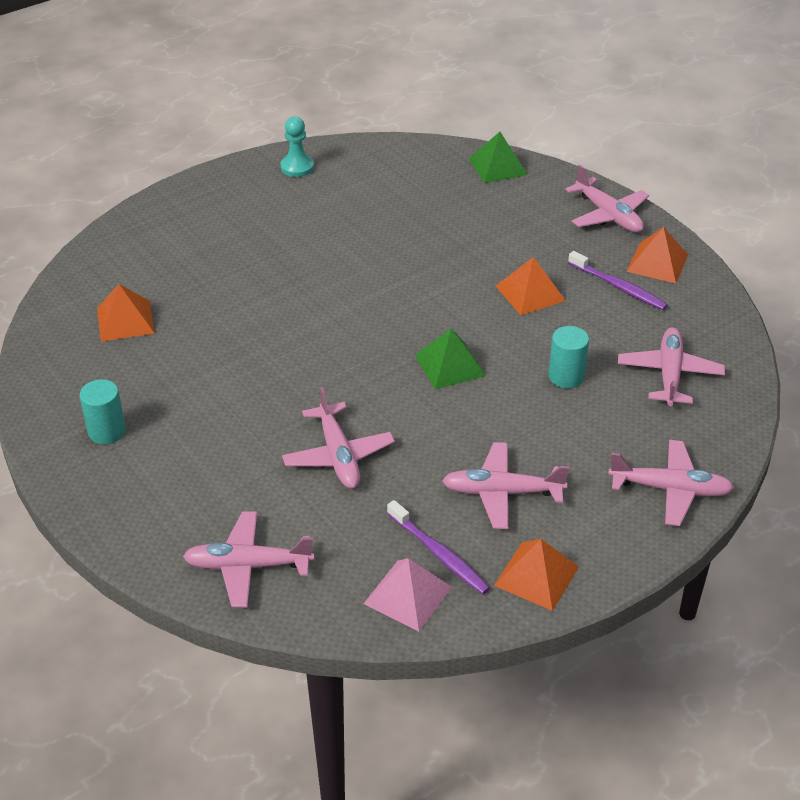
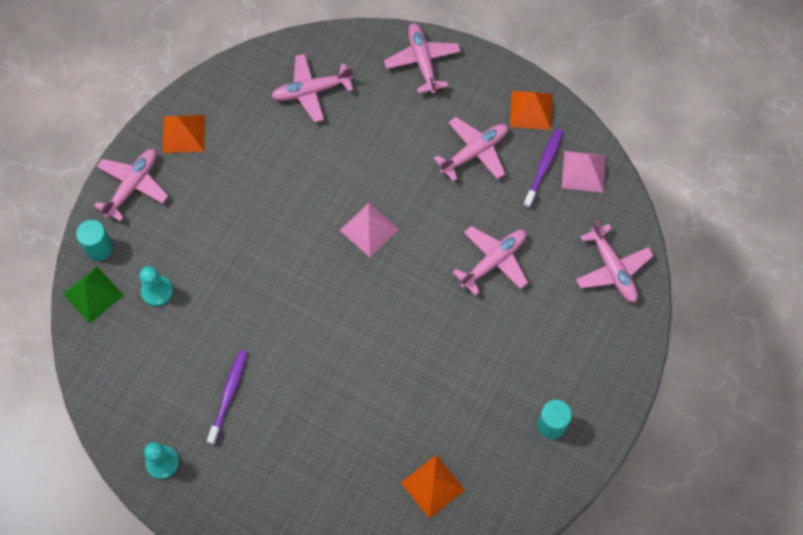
camera: 115 degrees left, 25 degrees up
(449, 365) = (369, 229): green pyramid -> pink pyramid
(474, 203) = (157, 291): none -> turquoise pawn
(501, 492) = (475, 152): pink plane -> pink plane turned 105 degrees counterclockwise
(530, 293) = (261, 207): orange pyramid -> none
(566, 376) = (345, 152): turquoise cylinder -> turquoise cylinder (99, 248)
(618, 287) = (226, 150): purple toothbrush -> purple toothbrush (228, 395)

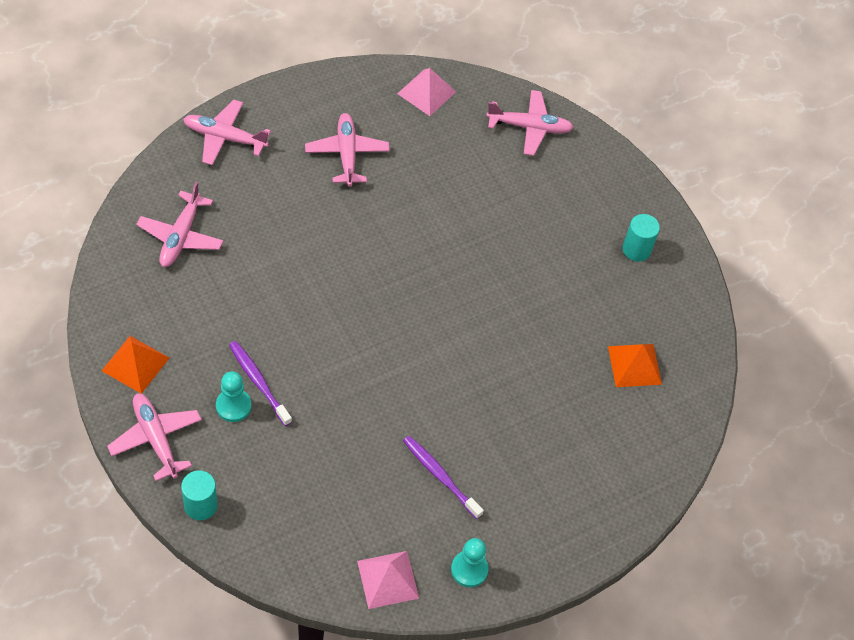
camera: 65 degrees left, 10 degrees down
(93, 294) = (247, 538): green pyramid -> none
(157, 291) = (288, 479): turquoise pawn -> turquoise pawn (233, 406)
(369, 229) = (359, 273): pink pyramid -> pink pyramid (388, 579)
(494, 261) = (461, 201): pink plane -> none
(531, 110) = (339, 92): orange pyramid -> none
(543, 167) = (400, 116): purple toothbrush -> purple toothbrush (258, 382)

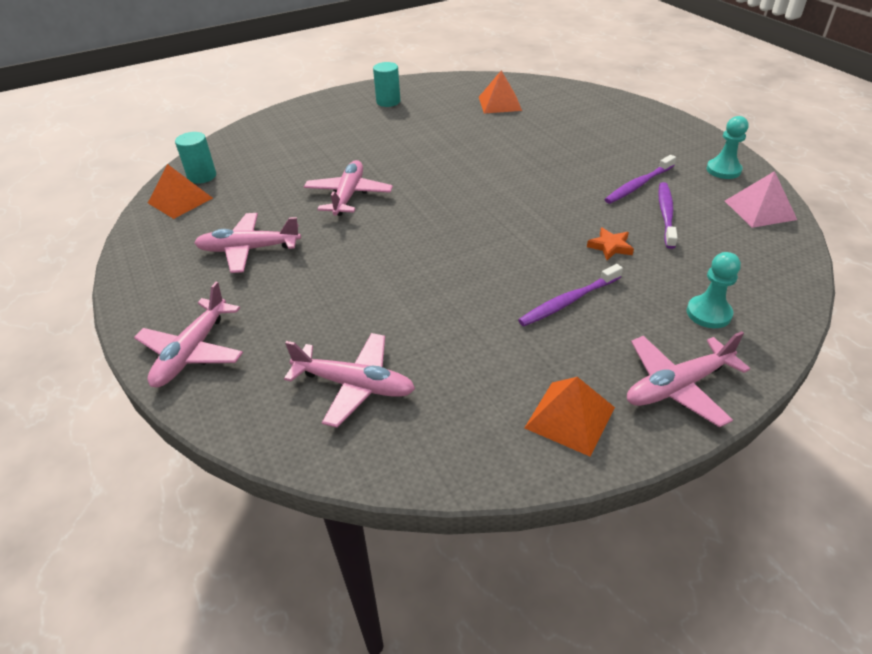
camera: 80 degrees left, 15 degrees down
(200, 505) = (750, 339): turquoise cylinder -> turquoise cylinder (202, 176)
(233, 406) = (606, 319): turquoise pawn -> turquoise pawn (708, 313)
(333, 428) = (610, 246): none -> orange star
(383, 488) = (666, 214): none -> purple toothbrush
(426, 92) = (180, 200): pink pyramid -> orange pyramid
(530, 127) = (246, 145): pink plane -> pink plane (348, 195)

